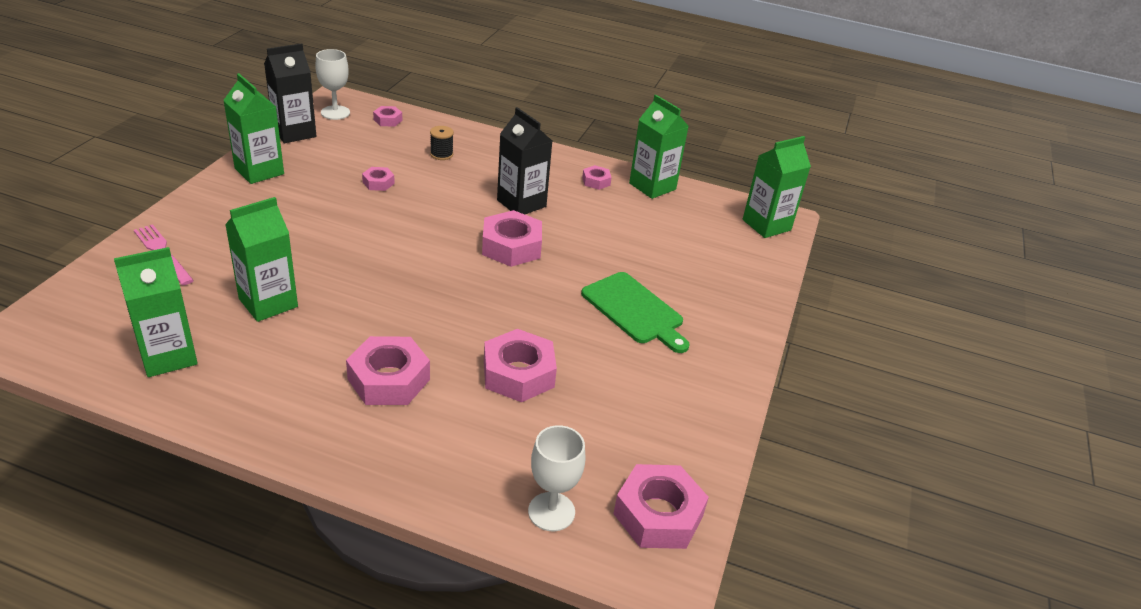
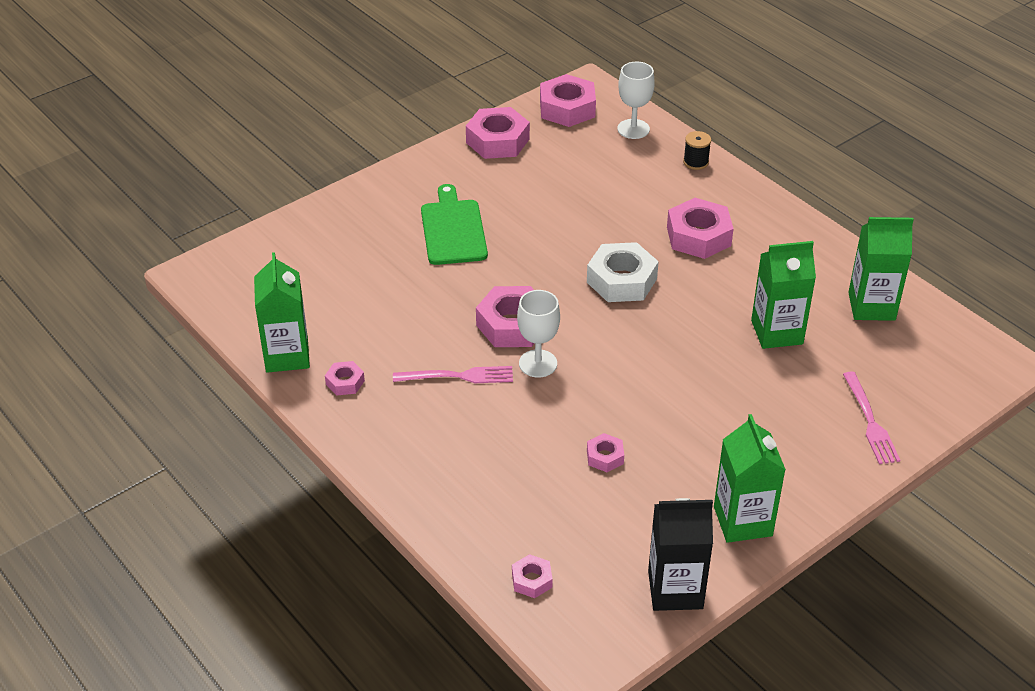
camera: 145 degrees left, 5 degrees up
(335, 112) = (600, 622): white goblet -> white goblet (538, 363)
(441, 154) = (499, 484): black spool -> black spool (696, 162)
(443, 309) = (621, 280): none -> white nut
(518, 374) = (594, 211): pink nut -> pink nut (497, 141)
(521, 203) = (459, 376): black carton -> pink fork
(766, 225) = (223, 271): green carton -> none

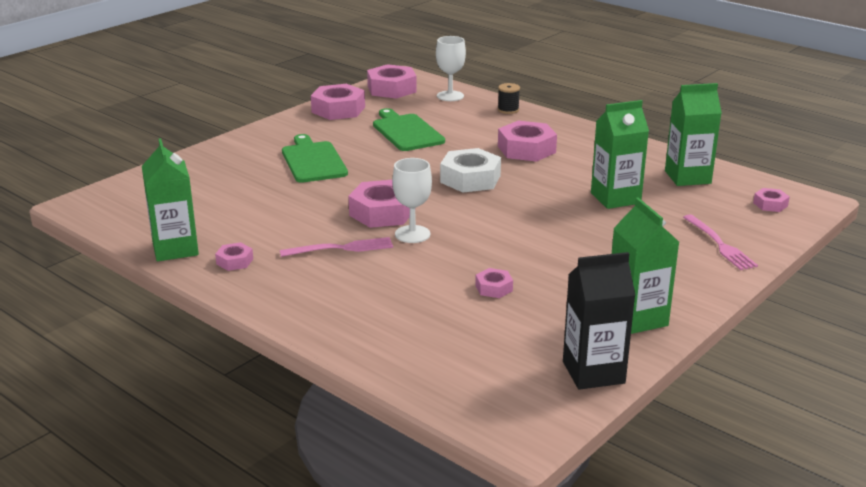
camera: 10 degrees left, 15 degrees down
(532, 580) = (452, 380): pink nut -> pink nut (770, 204)
(568, 189) = (406, 132): none -> green cutting board

